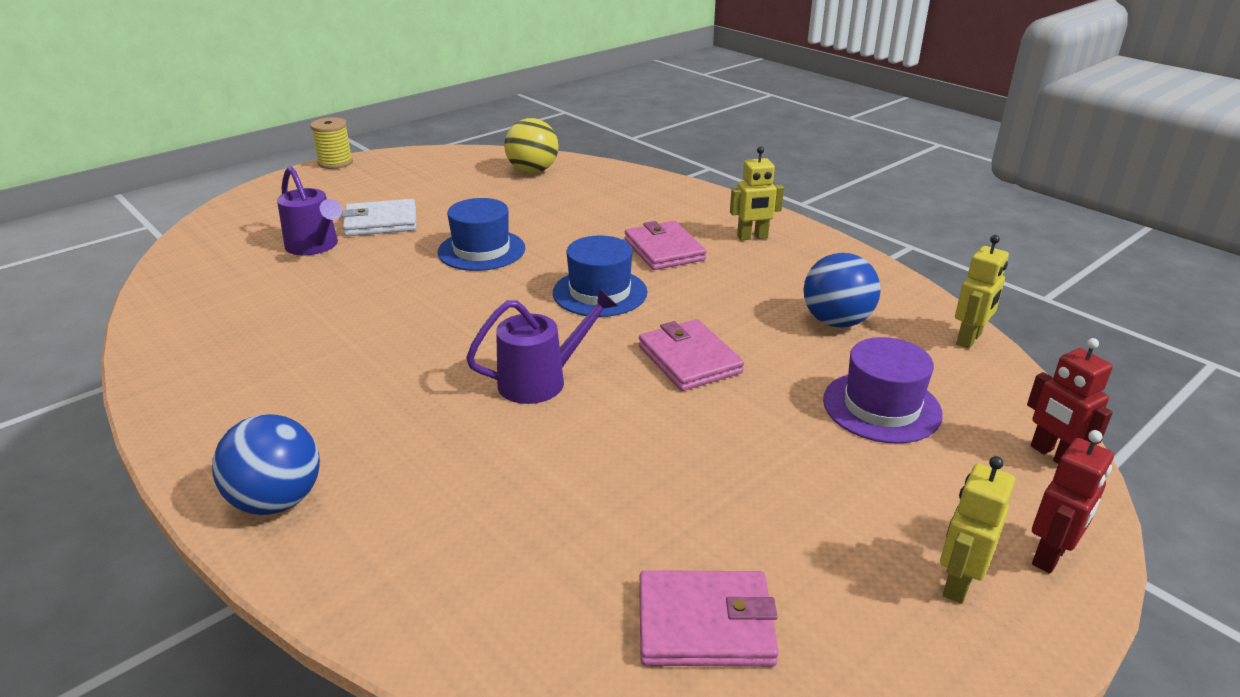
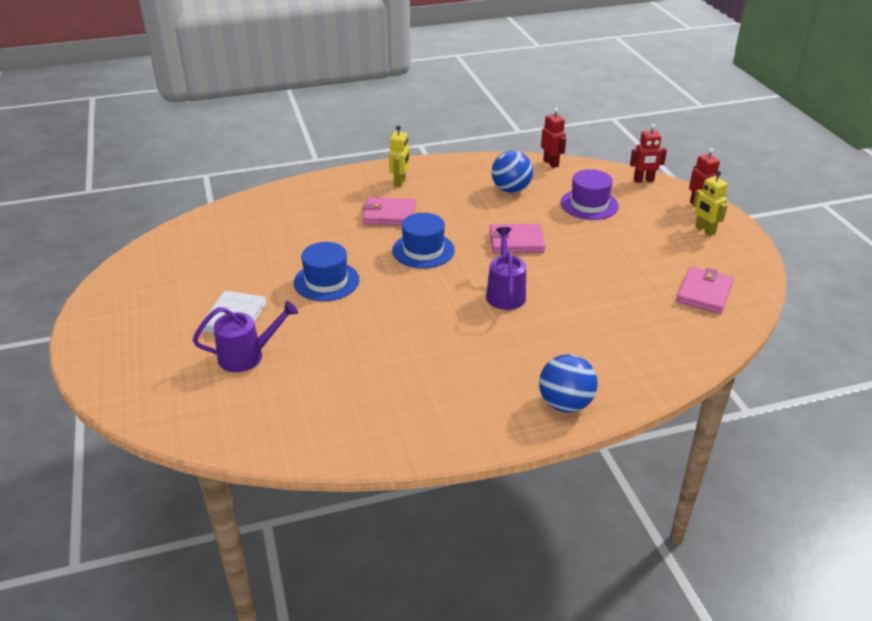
camera: 65 degrees left, 5 degrees up
(335, 163) = (77, 324): yellow spool -> none
(532, 171) = (213, 232): yellow ball -> none
(969, 339) = (551, 163): yellow robot -> red robot

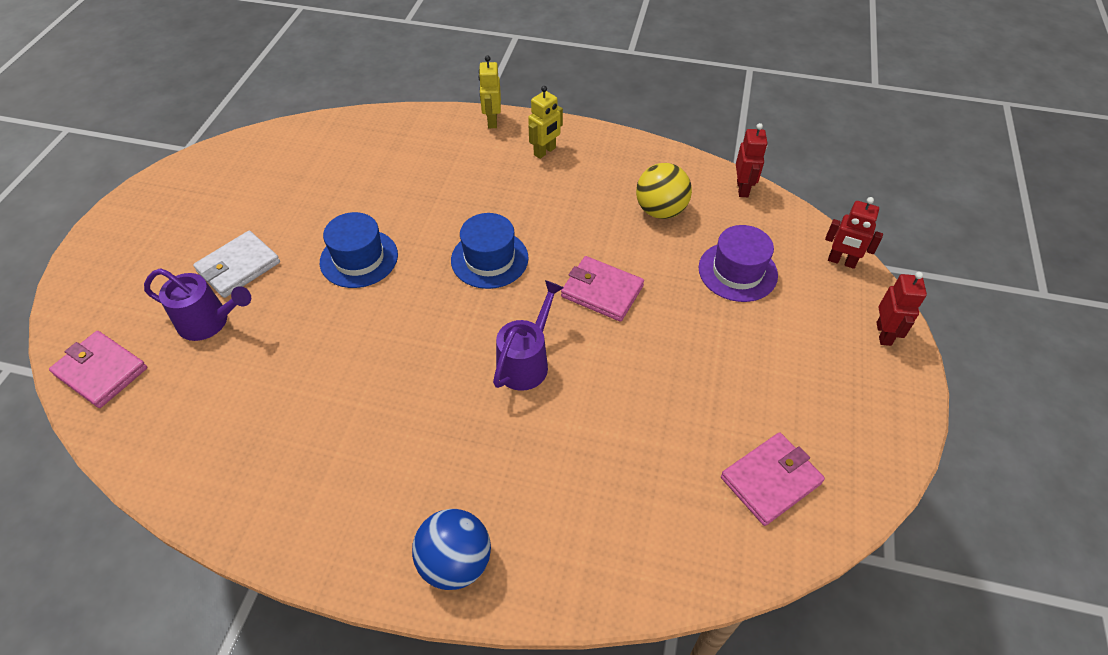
camera: 30 degrees right, 15 degrees up
(389, 215) = (496, 193): pink wallet -> pink wallet (101, 371)
(511, 189) = (660, 211): blue ball -> yellow ball
(704, 230) = (858, 377): yellow robot -> yellow robot (492, 121)

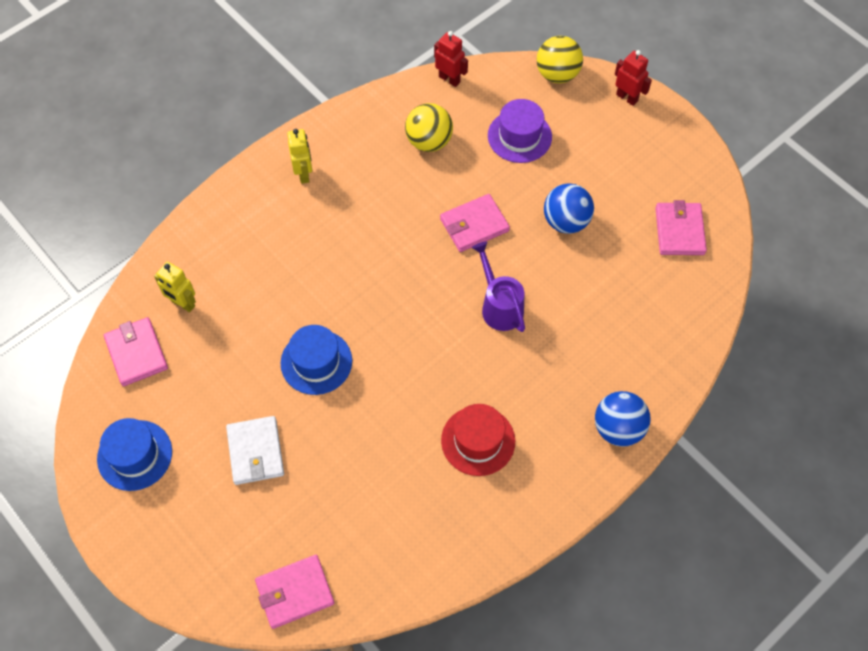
camera: 55 degrees left, 10 degrees up
(210, 322) = (302, 495): purple watering can -> none
(290, 149) = (136, 353): none -> pink wallet
(353, 429) = (478, 440): none -> red hat
(489, 259) = (388, 276): blue hat -> blue hat (135, 455)
(492, 121) = (234, 188): yellow robot -> yellow robot (183, 304)
(677, 363) = (566, 221): none -> blue ball
(841, 261) = (557, 74): red robot -> yellow ball

